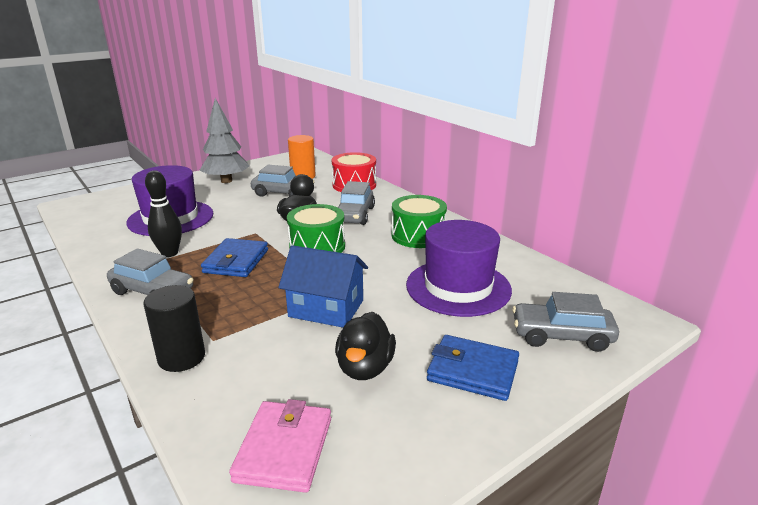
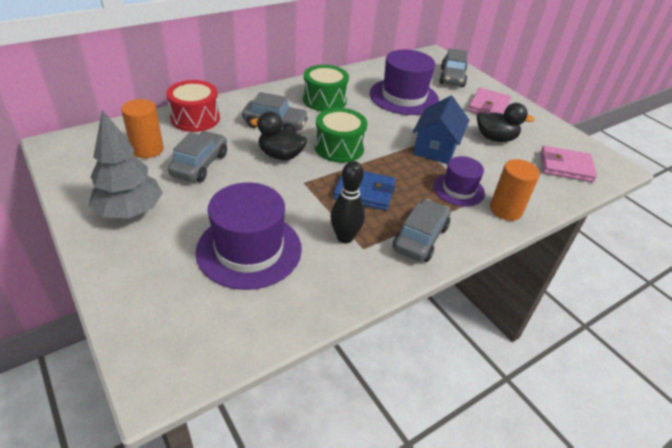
camera: 90 degrees left, 15 degrees up
(181, 357) = (505, 210): black cylinder -> orange cylinder
(232, 321) = (459, 189): none -> purple hat
(472, 371) = (488, 107): blue wallet -> pink wallet

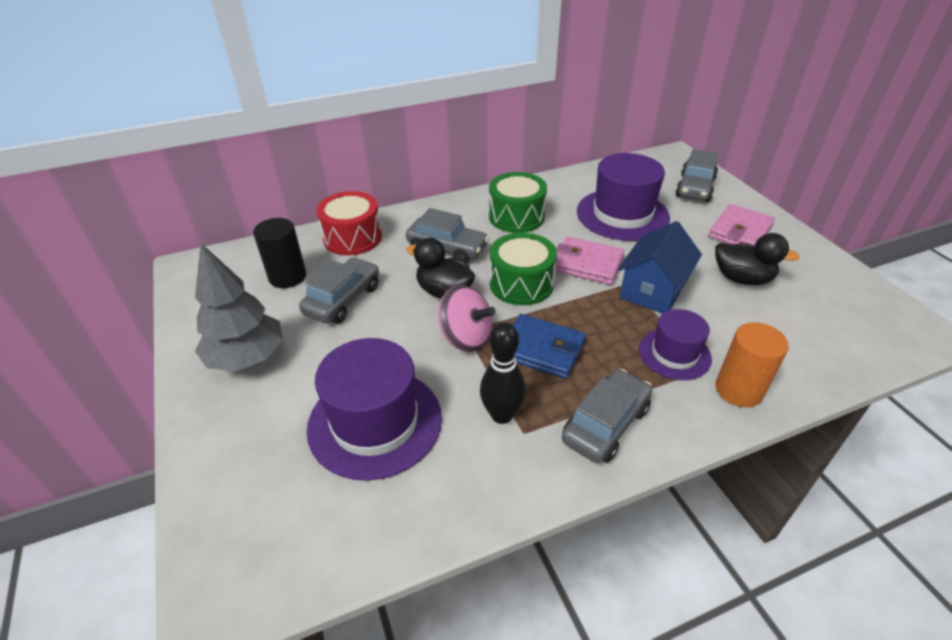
camera: 15 degrees right, 0 degrees up
(147, 149) = (287, 277): orange cylinder -> black cylinder
(305, 187) = (466, 338): none -> pink spinning top
(565, 167) = (842, 327): pink wallet -> pink wallet (587, 264)

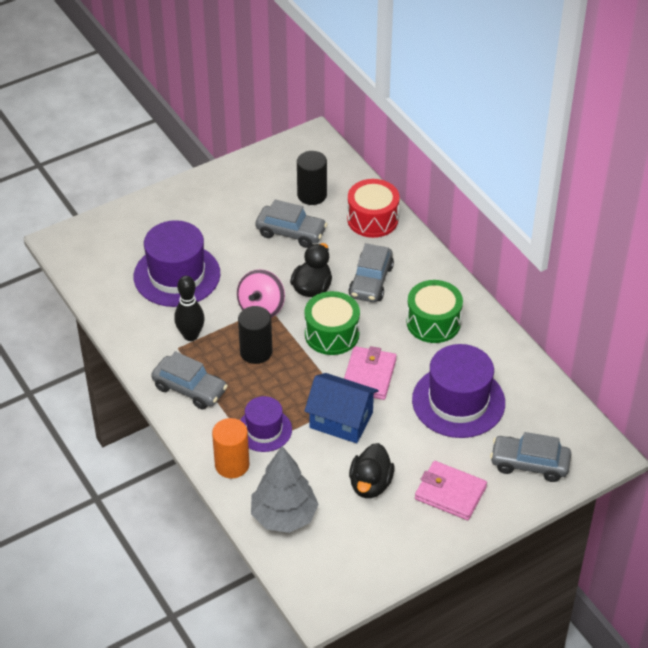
camera: 80 degrees right, 5 degrees up
(247, 358) = (222, 200): grey tree -> grey tree (284, 516)
(542, 349) = (256, 352): blue wallet -> black cylinder

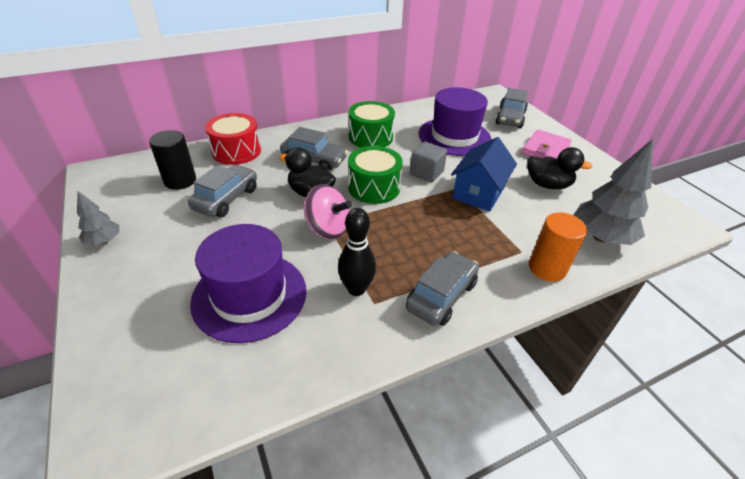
camera: 85 degrees left, 5 degrees down
(223, 178) = (104, 241): none -> grey tree
(256, 352) = (390, 238): black cylinder -> none
(264, 430) = (496, 241): purple hat -> none
(369, 376) = (426, 173): pink wallet -> grey cube

